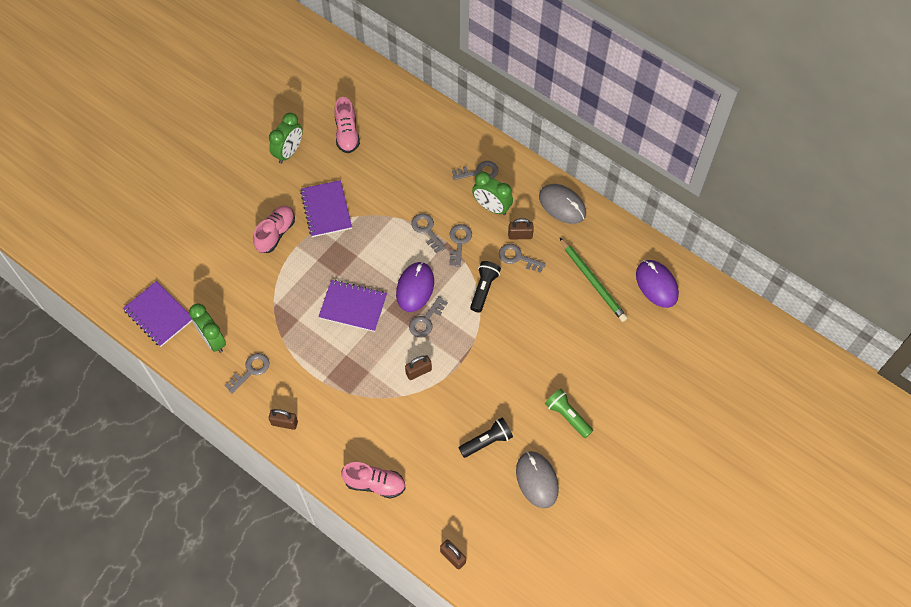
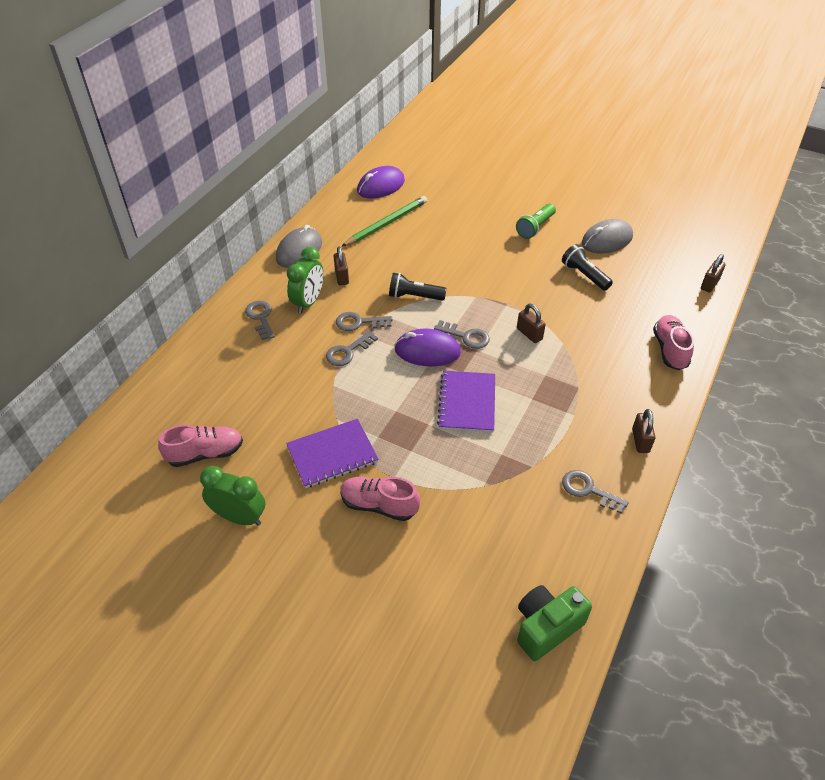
camera: 100 degrees left, 15 degrees down
(159, 315) = (546, 627): purple notebook -> green camera
(213, 340) = (561, 544): green clock -> none
(518, 257) = (370, 276): grey key -> none

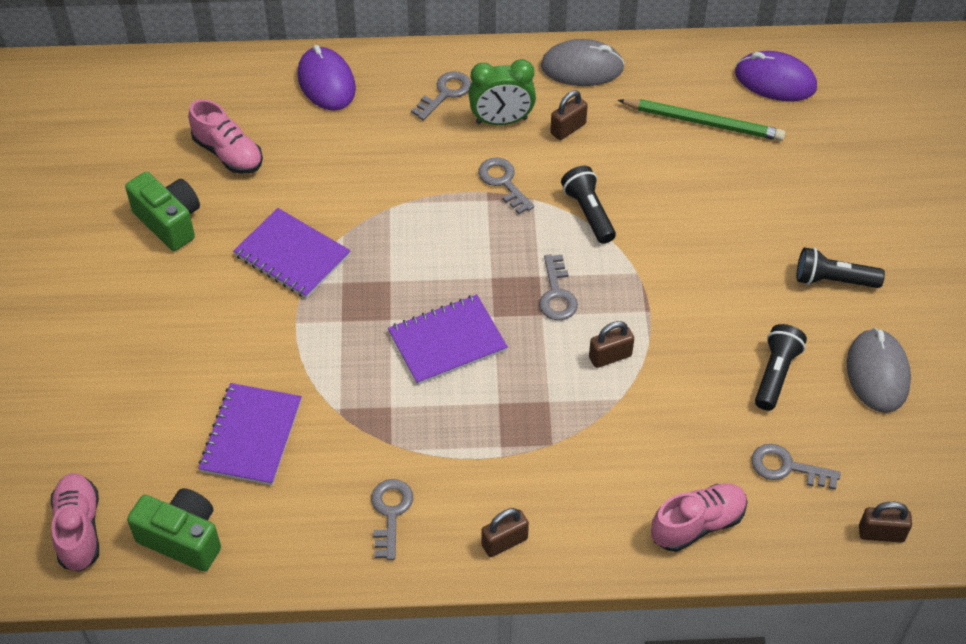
camera: 60 degrees right, 5 degrees up
(239, 517) = (169, 222): green clock -> green camera
(348, 351) = (449, 195): grey key -> grey key (787, 467)
(379, 505) = (251, 327): pink shoe -> pink shoe (79, 529)
(427, 351) = (503, 267): purple mouse -> purple mouse (326, 82)
(477, 544) = (251, 435): none -> purple notebook
(529, 334) = (610, 357): brown padlock -> brown padlock turned 45 degrees clockwise
(535, 227) = (833, 280): green flashlight -> black flashlight
(607, 240) = (877, 373): grey mouse -> grey mouse turned 60 degrees clockwise

